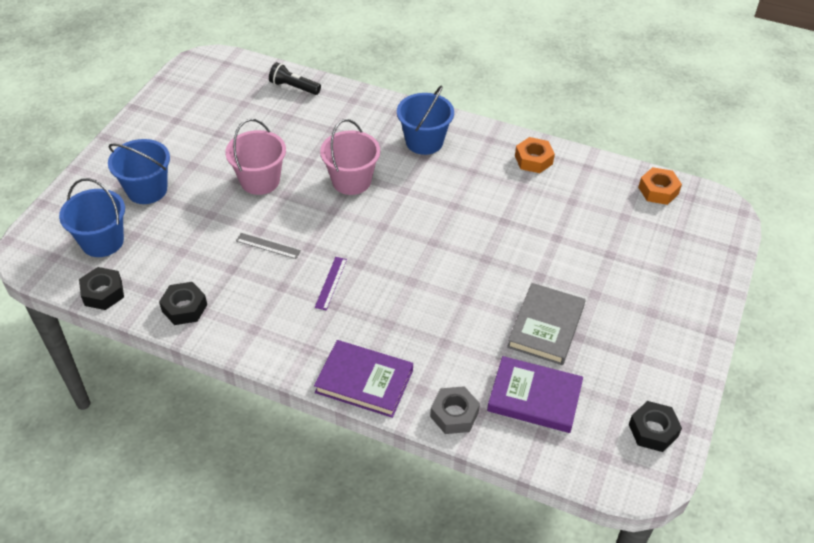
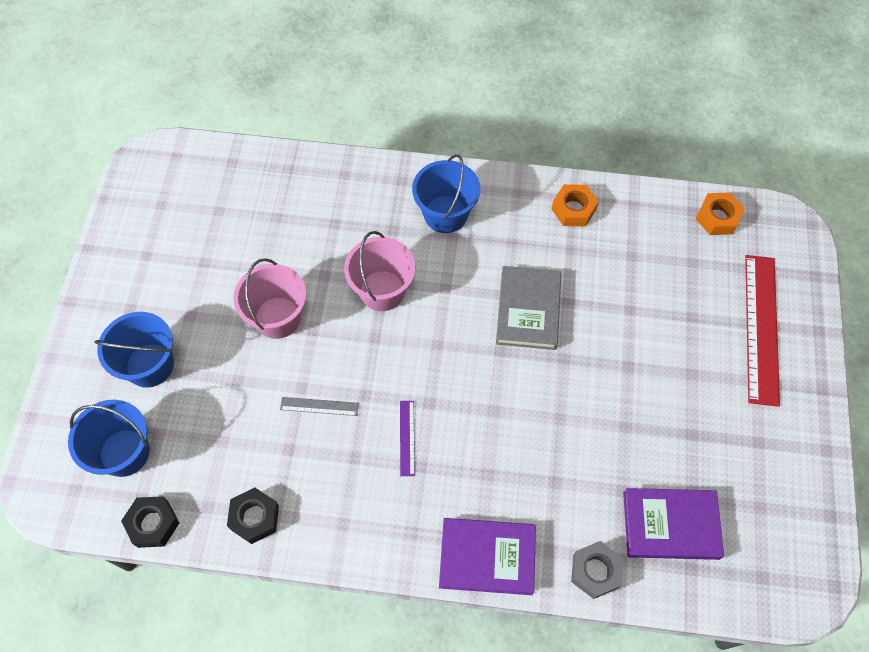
camera: 15 degrees left, 15 degrees up
(294, 87) = (269, 172): black flashlight -> none
(546, 327) = (654, 431): grey book -> grey book (528, 310)
(653, 430) = (800, 531): black nut -> none
(670, 275) = (761, 328): none -> red ruler

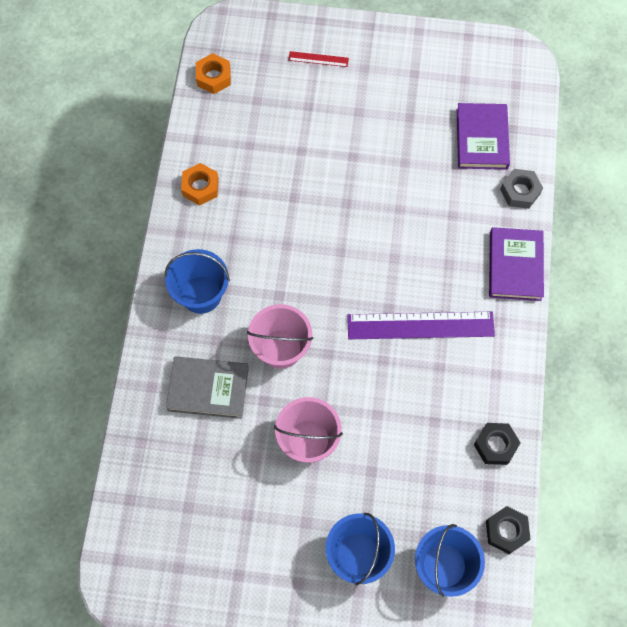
camera: 90 degrees left, 5 degrees up
(319, 406) = (394, 398): grey ruler -> none
(407, 438) = (420, 325): purple ruler -> purple ruler, size x2.21
(528, 310) = (301, 228): grey book -> grey book (208, 389)
(761, 328) = (318, 59): red ruler -> red ruler, size x0.45

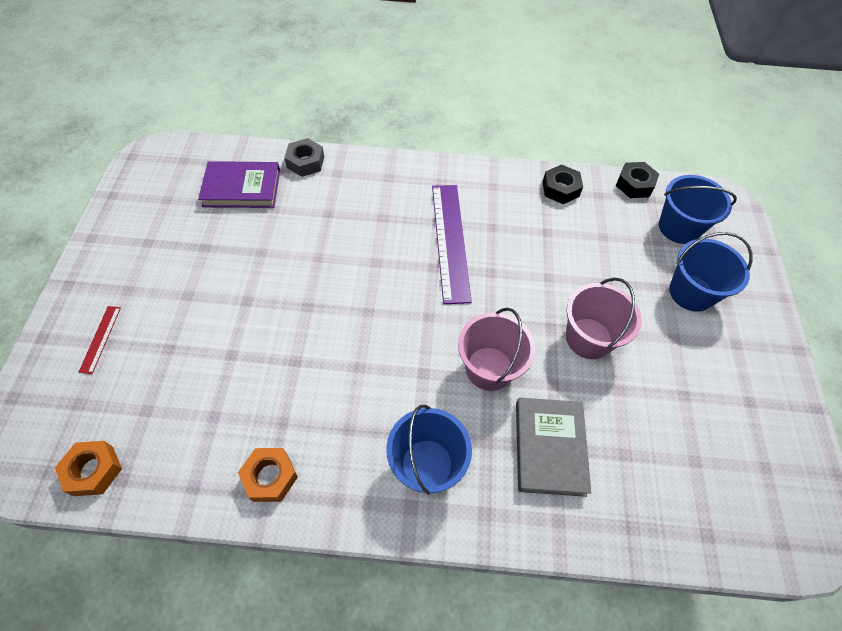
camera: 95 degrees left, 10 degrees down
(515, 266) = (384, 169): purple book -> none

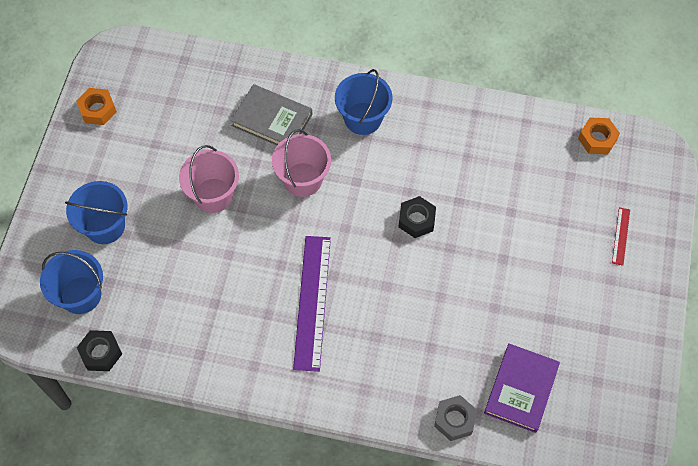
camera: 170 degrees left, 5 degrees up
(242, 188) = (521, 389): purple book -> purple book turned 75 degrees counterclockwise
(270, 477) = (473, 122): orange nut -> orange nut (97, 110)
(549, 447) = (272, 120): grey book -> grey book turned 75 degrees counterclockwise
(560, 189) = (183, 355): black nut -> black nut (416, 220)

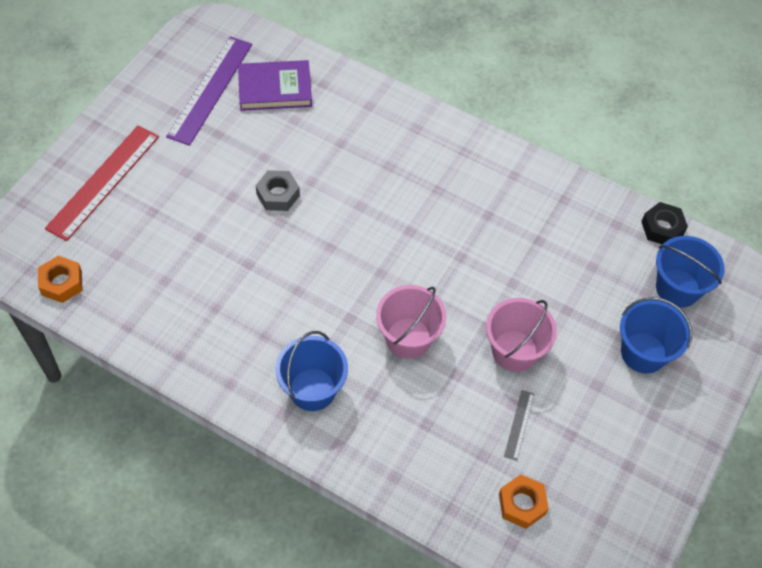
camera: 165 degrees left, 5 degrees down
(97, 110) = (636, 504): orange nut -> orange nut (522, 504)
(196, 139) = (519, 424): none -> grey ruler
(272, 120) = (421, 421): grey book -> none
(312, 302) = (440, 213): purple ruler -> purple ruler (210, 90)
(416, 220) = (302, 258): black nut -> none
(454, 420) = (345, 84): grey nut -> grey nut (278, 195)
(521, 389) = (275, 88): purple book -> purple book turned 45 degrees clockwise
(621, 236) = (103, 182): red ruler -> red ruler, size x2.21

